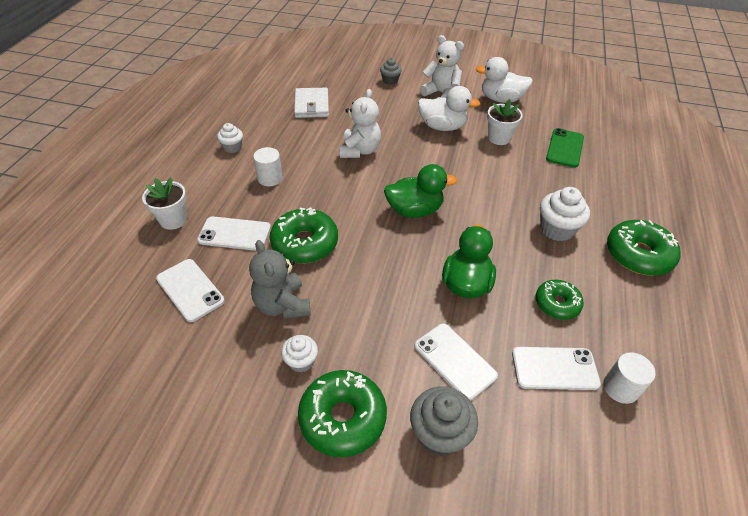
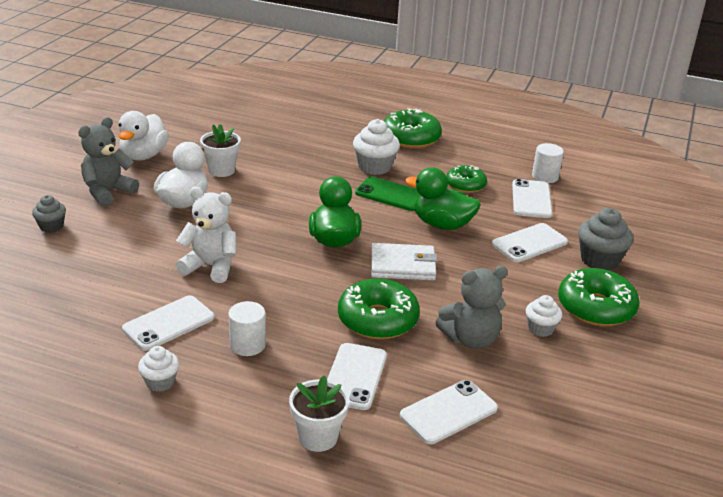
camera: 85 degrees left, 15 degrees down
(291, 142) = (168, 323): none -> white phone
(312, 105) = (80, 300): white wallet -> white wallet (403, 265)
(441, 93) = (108, 192): white teddy bear -> grey teddy bear
(565, 148) = (253, 138): green phone -> green phone (391, 194)

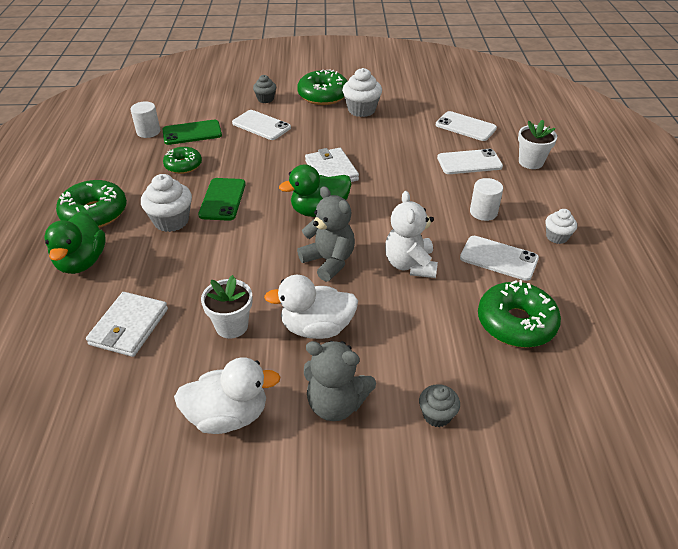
camera: 110 degrees left, 10 degrees up
(259, 136) = (129, 327): none -> white wallet
(378, 319) = (405, 167): green donut -> green donut (516, 323)
(442, 224) = (258, 165): green duck -> green duck (82, 262)
(470, 339) = (393, 130): grey teddy bear -> grey teddy bear (329, 261)
(531, 199) = (192, 133): white phone -> green phone
(540, 329) = (361, 110): white cupcake -> white cupcake, size x1.65
(599, 260) = (265, 99): grey cupcake -> grey cupcake, size x0.60

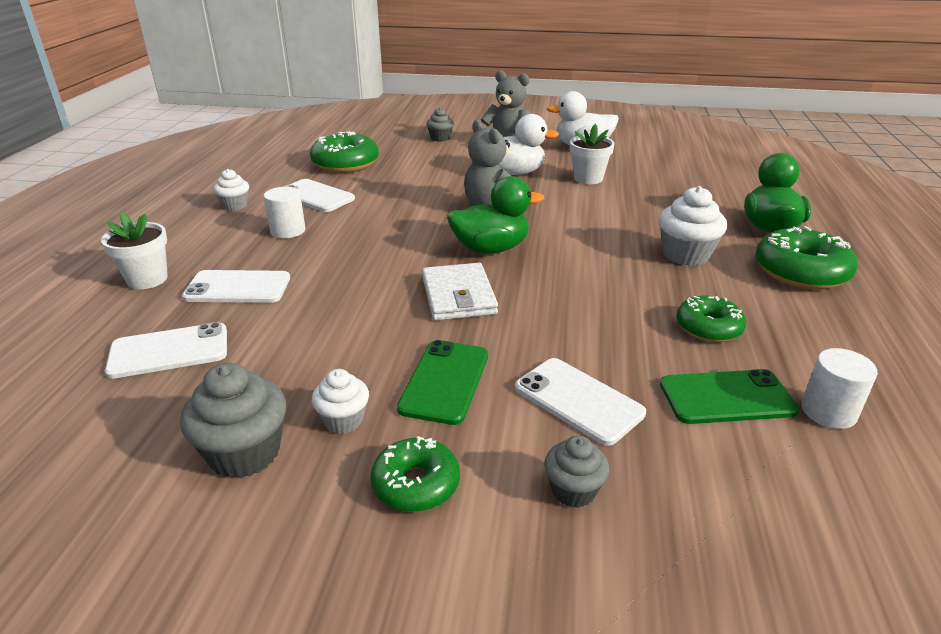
camera: 170 degrees left, 10 degrees down
(129, 327) = (681, 184): white wallet -> none
(222, 199) = (624, 272): green phone -> green phone (445, 381)
(323, 95) = (416, 484): green donut -> green donut, size x0.63
(361, 110) = (343, 420): white cupcake -> white cupcake, size x0.60
(392, 97) = (245, 453): none -> grey cupcake
(410, 265) = (409, 199): white teddy bear -> none
(465, 126) = (169, 351): white phone -> white phone turned 60 degrees counterclockwise

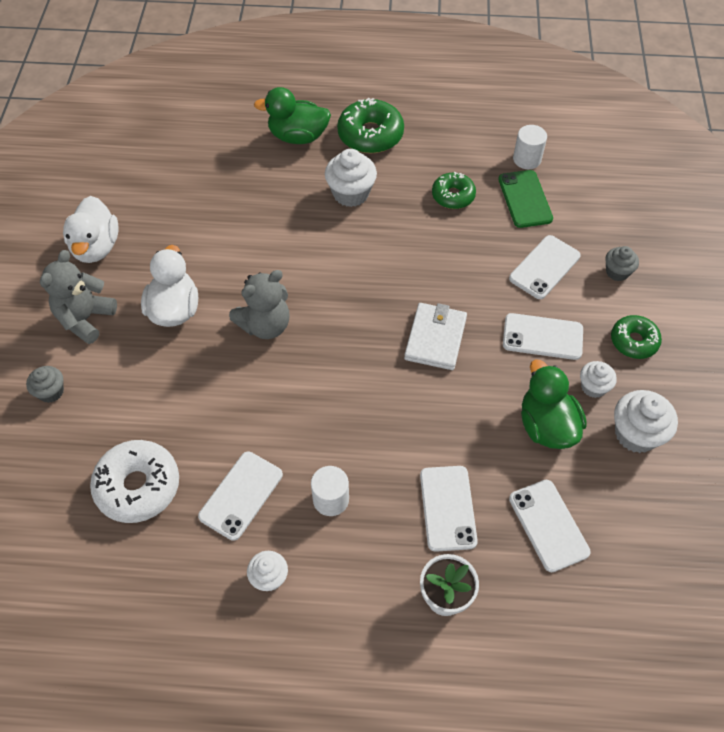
camera: 95 degrees left, 25 degrees up
(245, 453) = (636, 434): grey cupcake -> white cupcake
(345, 164) = (138, 486): green donut -> white donut
(445, 381) = (542, 337): green phone -> white phone
(458, 296) = (435, 338): white wallet -> white wallet turned 60 degrees counterclockwise
(490, 249) = (353, 321): green duck -> green duck (546, 426)
(588, 178) = (192, 246): white flower pot -> none

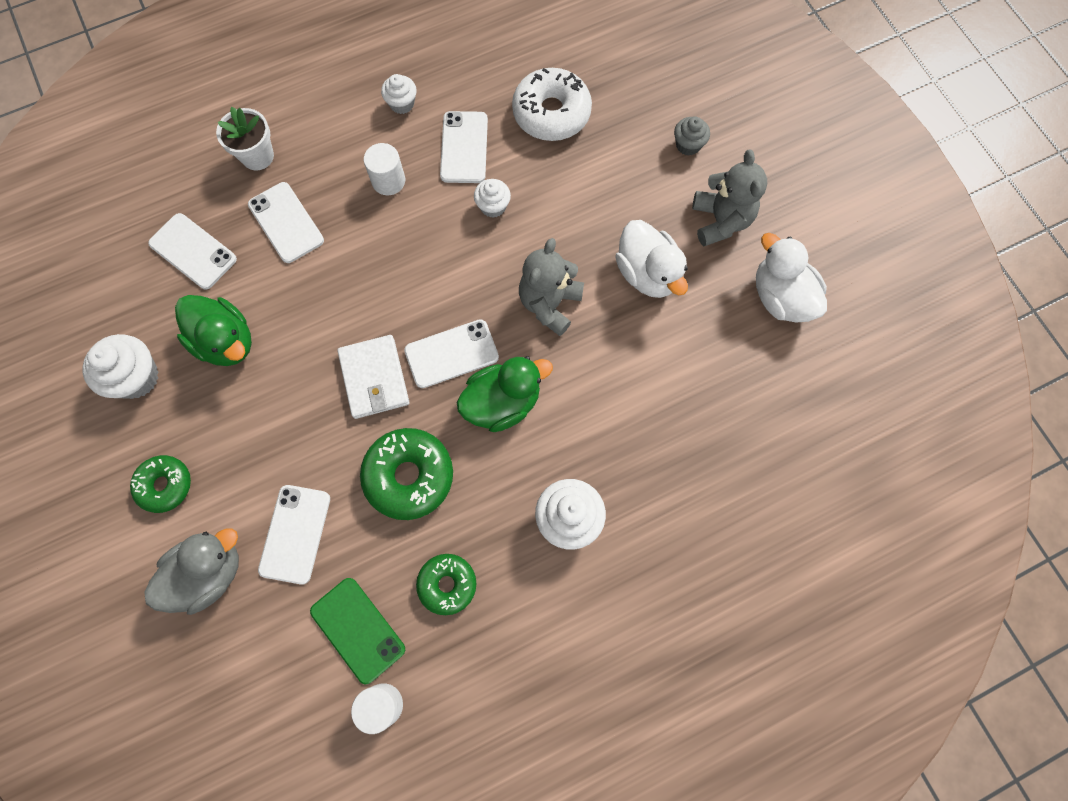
camera: 150 degrees right, 15 degrees up
(298, 136) = (688, 574): green duck -> green duck (502, 403)
(370, 135) = (602, 631): green donut -> green donut (409, 476)
(542, 337) = (264, 439): white phone -> white phone (451, 354)
(593, 387) = (193, 407): white cupcake -> white cupcake (493, 206)
(617, 272) = (208, 573): grey cupcake -> grey duck

